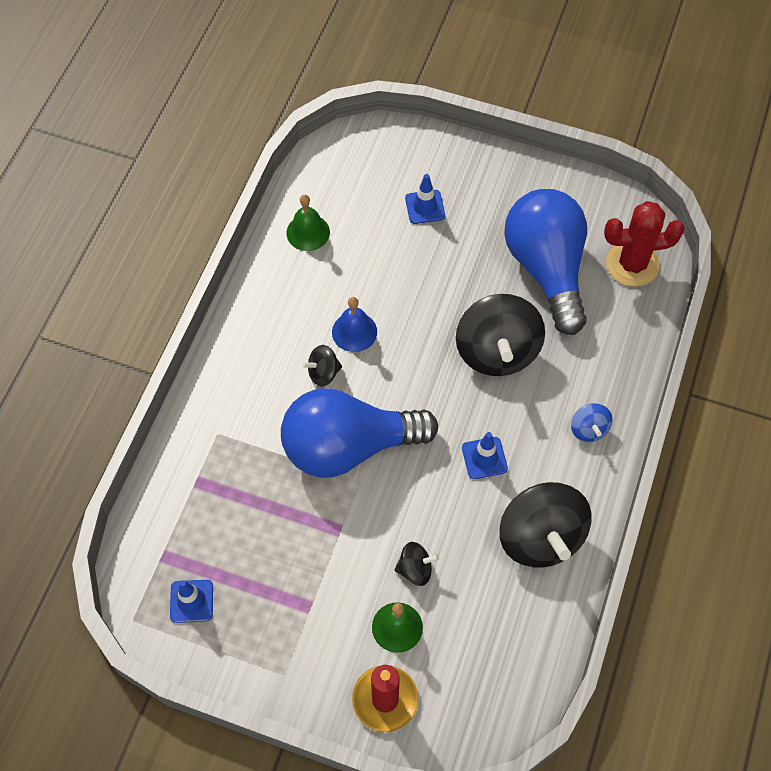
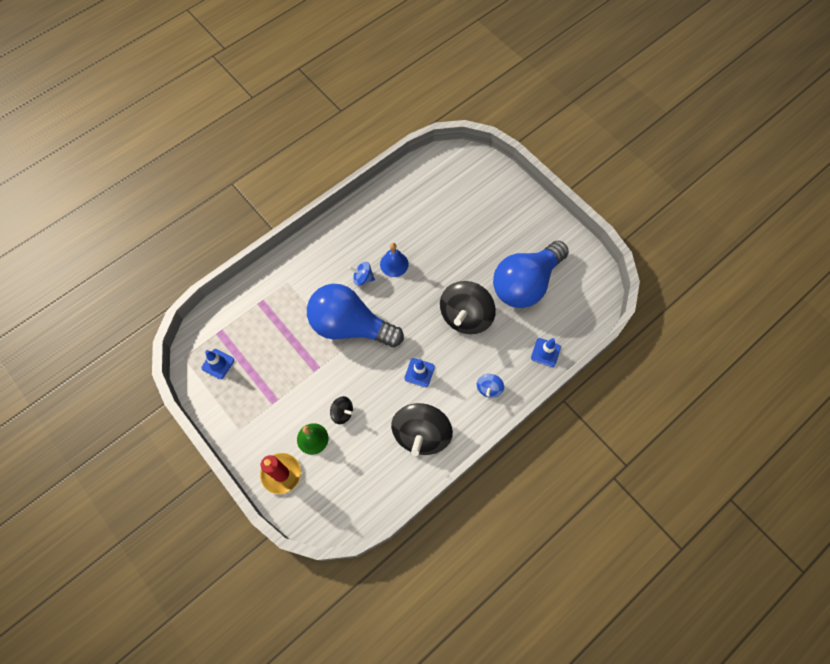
camera: 30 degrees right, 5 degrees up
(308, 232) = (404, 195): green bell -> none
(323, 373) = (363, 278): black spinning top -> blue spinning top
(425, 207) = (478, 213): blue traffic cone -> blue traffic cone (545, 352)
(546, 269) = (525, 283): blue light bulb -> blue light bulb turned 150 degrees counterclockwise
(632, 264) = (578, 306): red cactus -> none

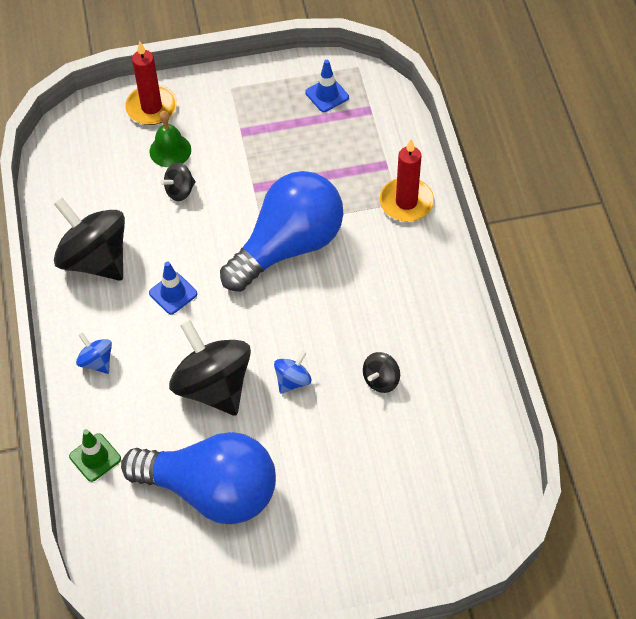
camera: 120 degrees right, 10 degrees down
(284, 277) = (406, 202): none -> red candle
(363, 278) = (350, 289): blue spinning top -> blue spinning top (292, 380)
(394, 264) = (349, 336): blue bell -> none
(412, 236) = (381, 380): none -> black spinning top
(525, 283) = (212, 491): blue light bulb -> blue light bulb turned 120 degrees clockwise
(545, 352) = (95, 457): blue traffic cone -> green traffic cone

